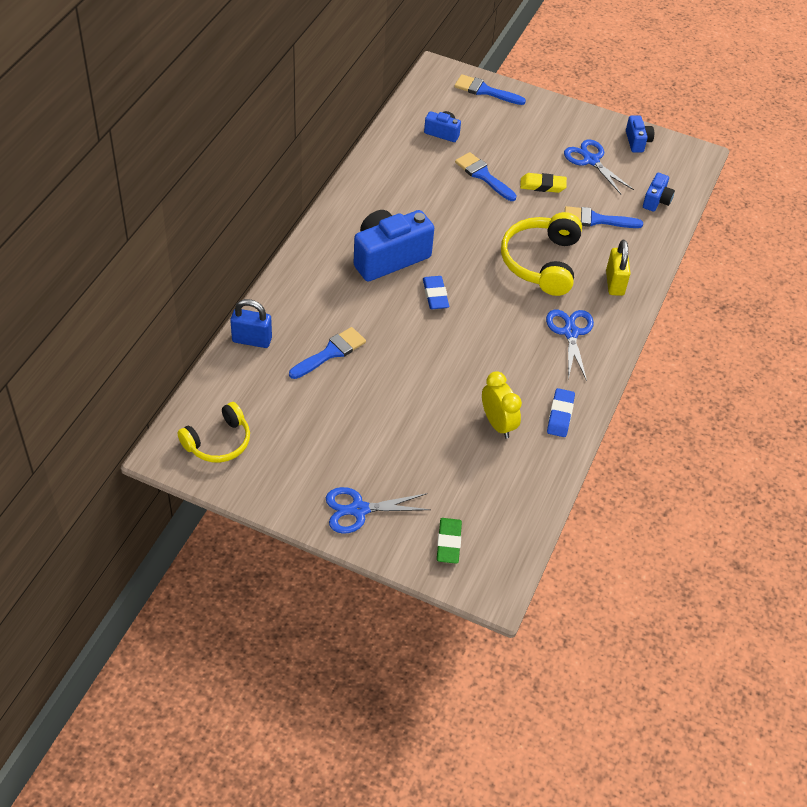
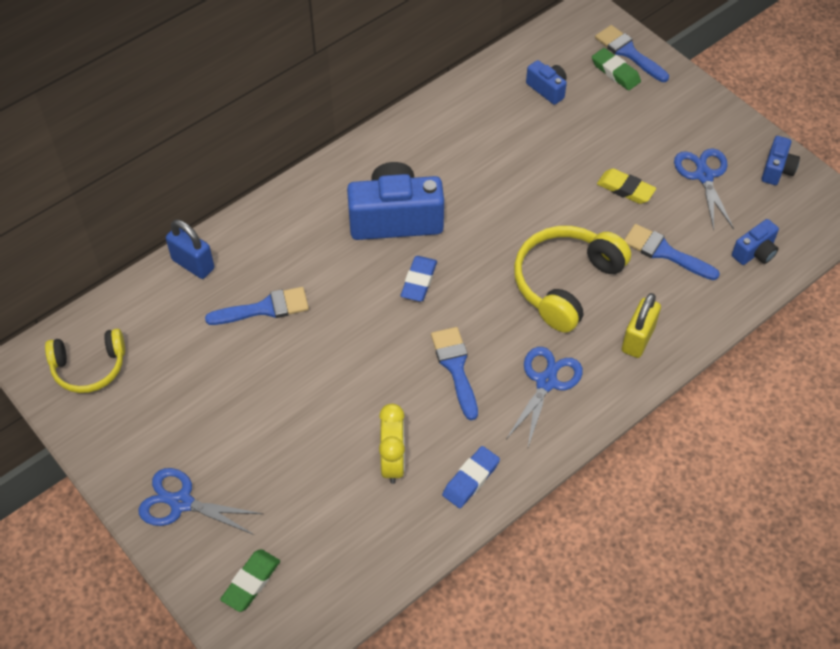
camera: 30 degrees right, 5 degrees up
(483, 175) = (562, 155): blue brush -> blue brush (455, 367)
(484, 107) = (615, 72): none -> green eraser

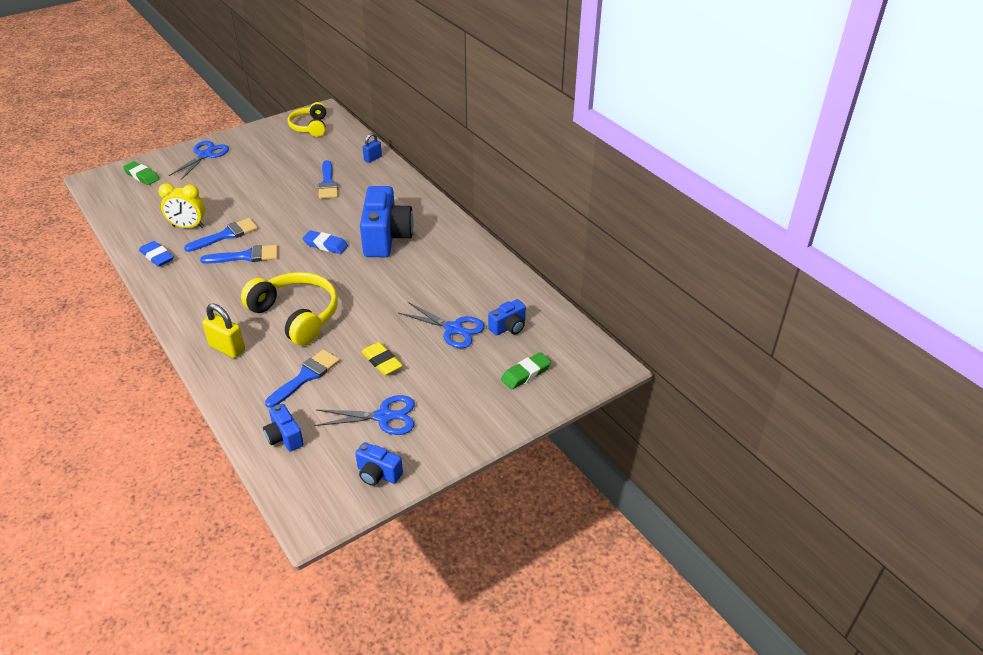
camera: 95 degrees right, 15 degrees down
(193, 264) = (373, 158): blue padlock -> blue padlock, size x0.65
(546, 382) = (213, 297): blue scissors -> blue scissors (453, 329)
(625, 189) = (382, 361): yellow eraser -> yellow eraser turned 75 degrees counterclockwise
(628, 52) = (552, 386): blue brush -> blue brush (226, 235)

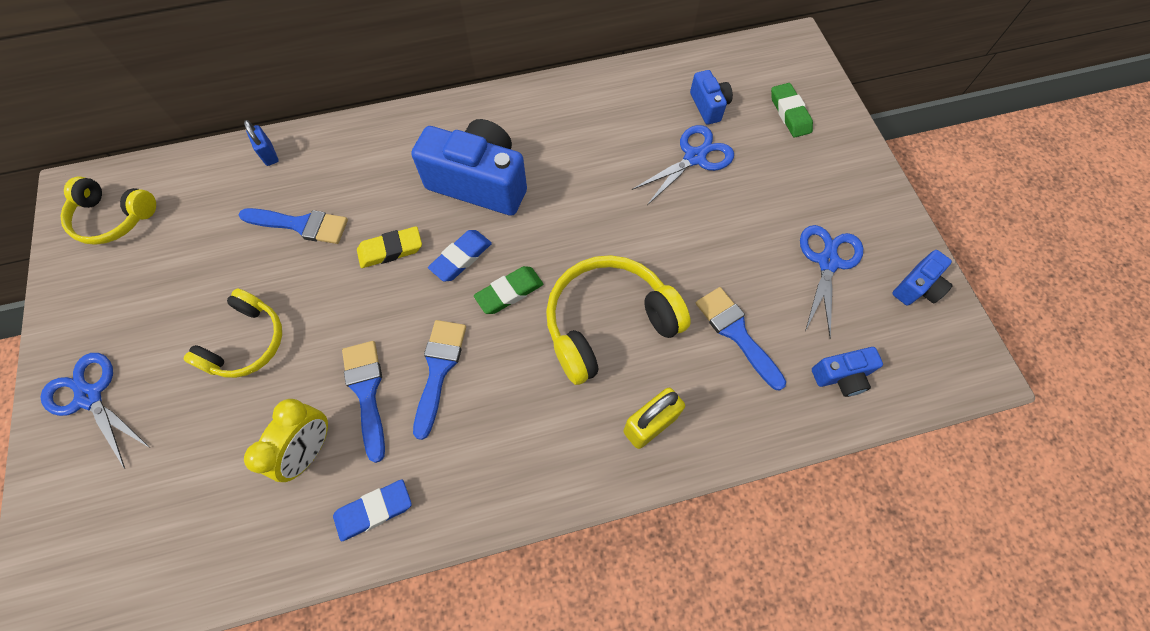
camera: 70 degrees left, 25 degrees up
(142, 176) = (88, 521): green eraser -> green eraser (509, 292)
(246, 189) = (247, 342): none -> yellow headphones
(382, 361) = (731, 243): yellow eraser -> yellow eraser (390, 250)

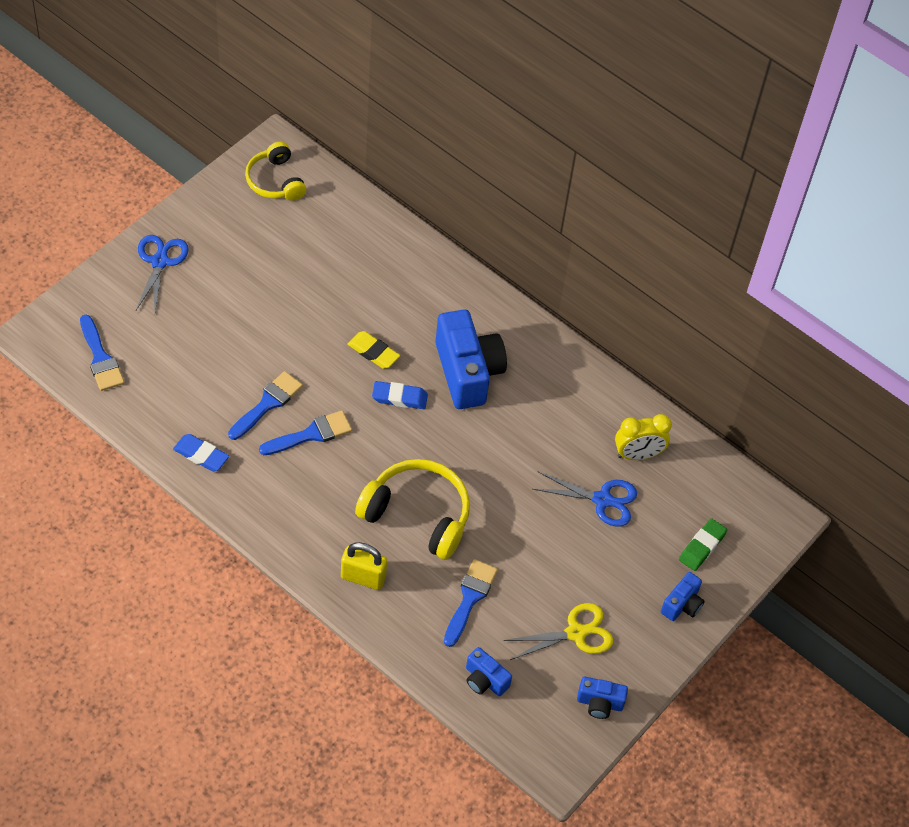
camera: 50 degrees right, 10 degrees down
(247, 342) = (250, 317): yellow headphones -> none
(269, 154) = (389, 231): blue padlock -> none
(301, 225) = (351, 288): blue brush -> blue brush (100, 358)
(310, 450) = (211, 398): yellow clock -> yellow clock (638, 455)
(509, 292) = (396, 442): green eraser -> none
(708, 106) = (662, 485): blue camera -> blue camera (682, 605)
(828, 262) = (576, 633): blue scissors -> yellow scissors

